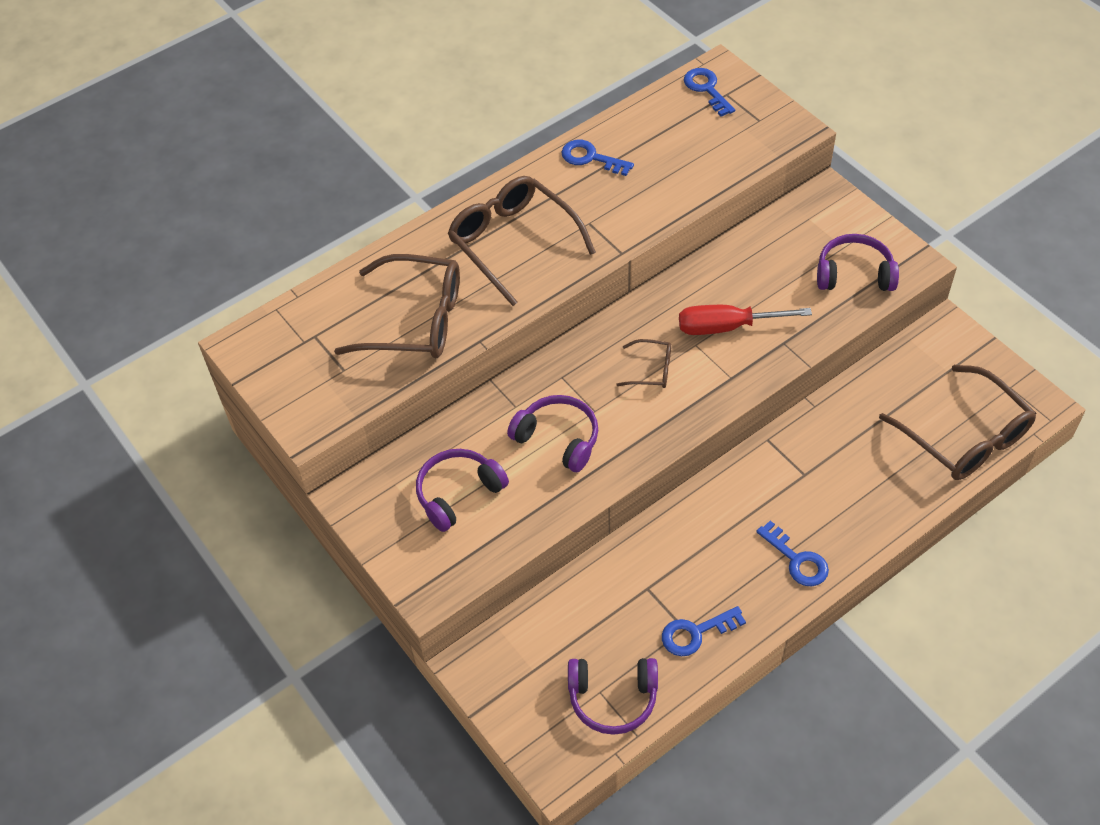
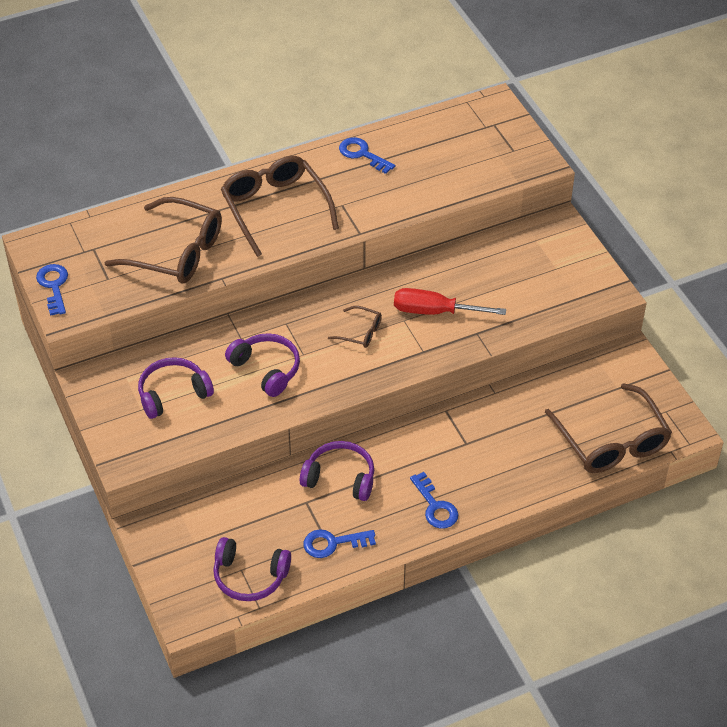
camera: 10 degrees right, 5 degrees down
(706, 89) = (479, 117): blue key -> blue key (54, 286)
(854, 274) = (557, 291): purple headphones -> purple headphones (340, 478)

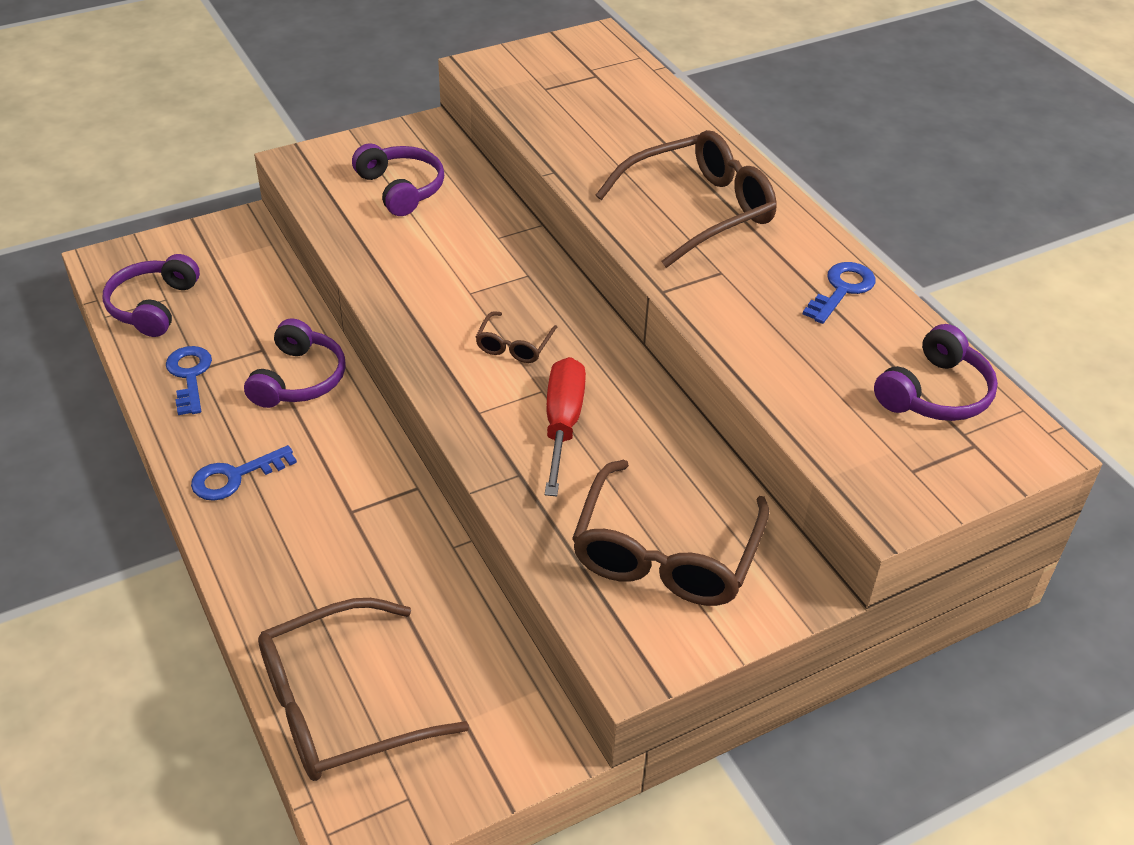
camera: 85 degrees right, 5 degrees down
(54, 286) = (529, 54): blue key -> none
(176, 252) = (598, 133): brown glasses -> brown glasses (666, 552)
(266, 369) = (442, 261): purple headphones -> purple headphones (934, 393)

